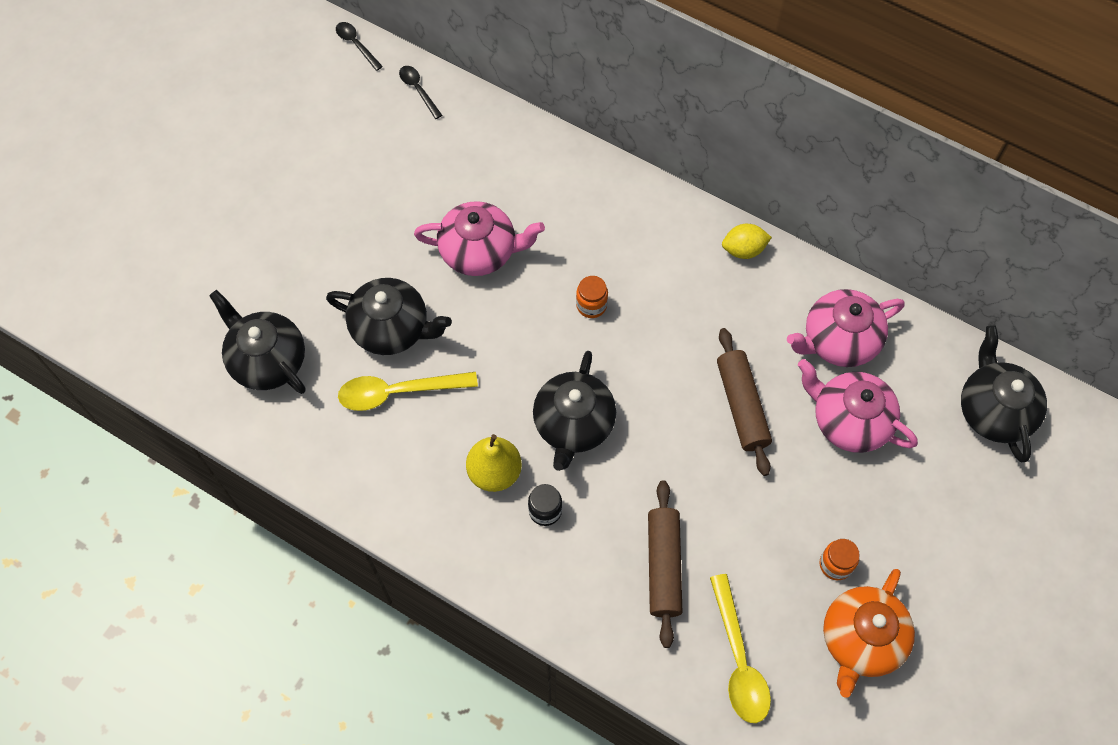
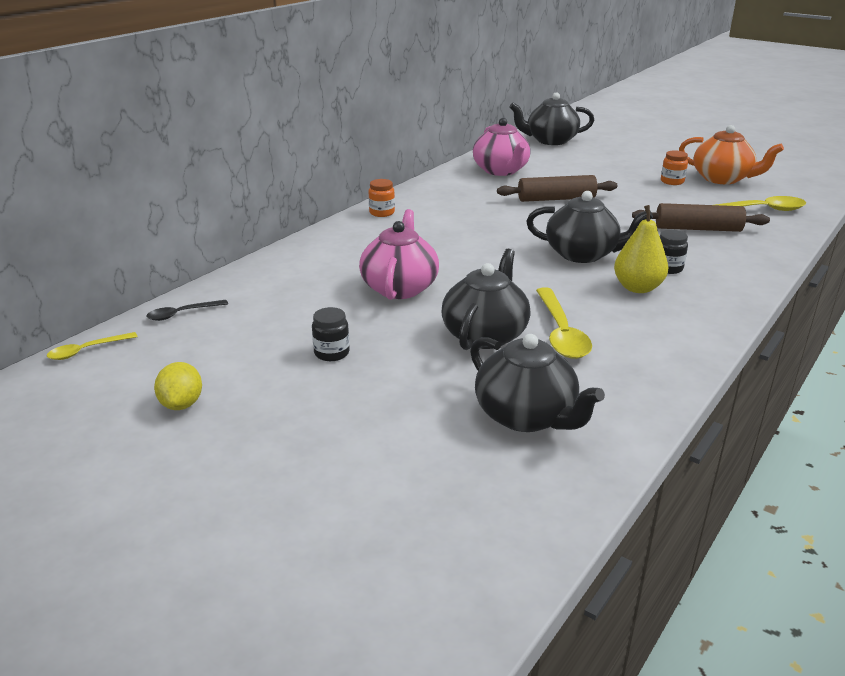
camera: 85 degrees left, 35 degrees down
(267, 360) = (526, 416): black teapot -> black teapot turned 90 degrees counterclockwise
(356, 44) = (87, 350): black spoon -> yellow spoon
(357, 213) = (331, 353): none -> black jar
(591, 305) = (465, 243): orange jar -> orange jar (382, 213)
(743, 250) = (421, 191): yellow lemon -> yellow lemon (182, 404)
(849, 420) = (563, 172): pink teapot -> none

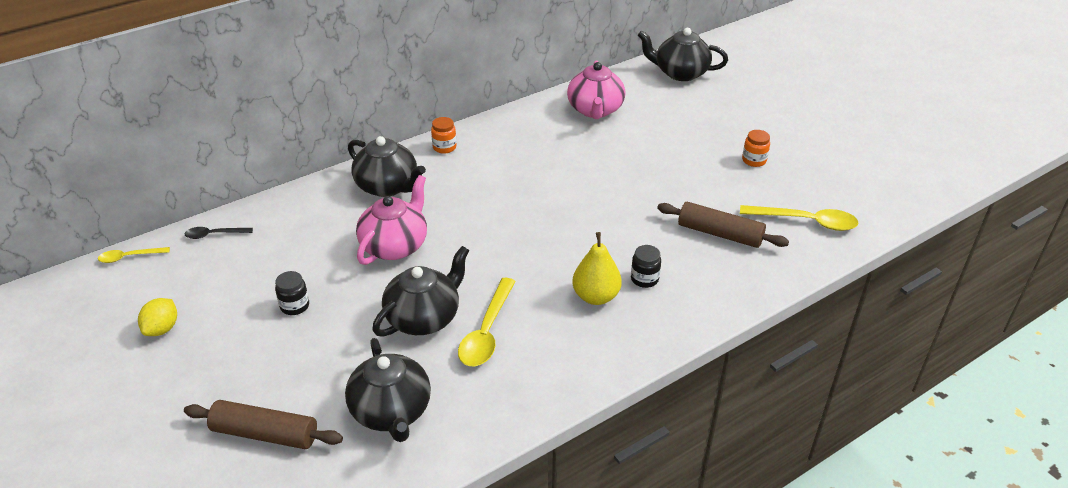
camera: 20 degrees right, 10 degrees up
(556, 199) = (616, 162): brown rolling pin -> brown rolling pin (265, 434)
(583, 254) = (581, 242): black teapot -> black teapot (388, 186)
(722, 179) = (811, 167): orange teapot -> none

